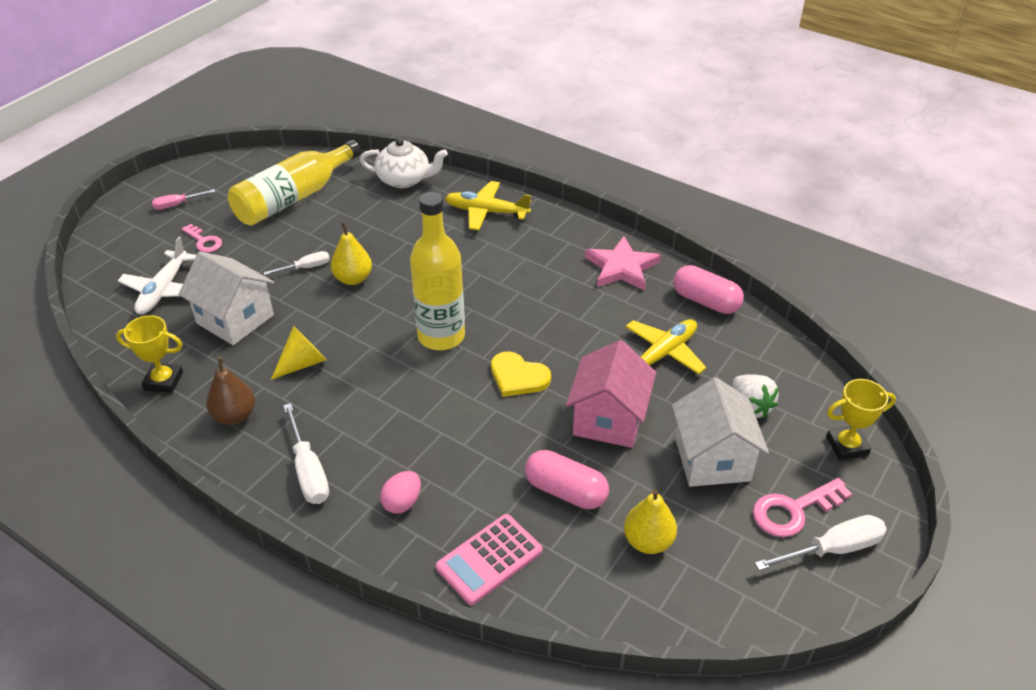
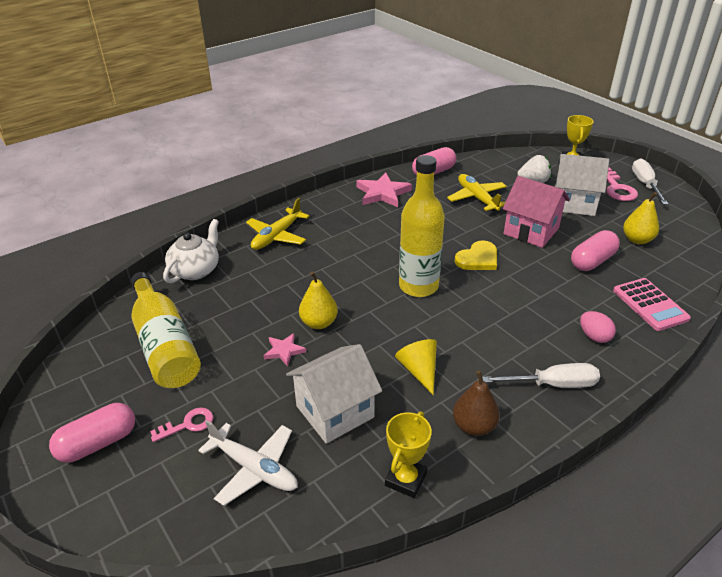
camera: 70 degrees left, 5 degrees down
(177, 205) = (98, 443): pink screwdriver -> pink capsule
(306, 267) = (284, 351): white screwdriver -> pink star

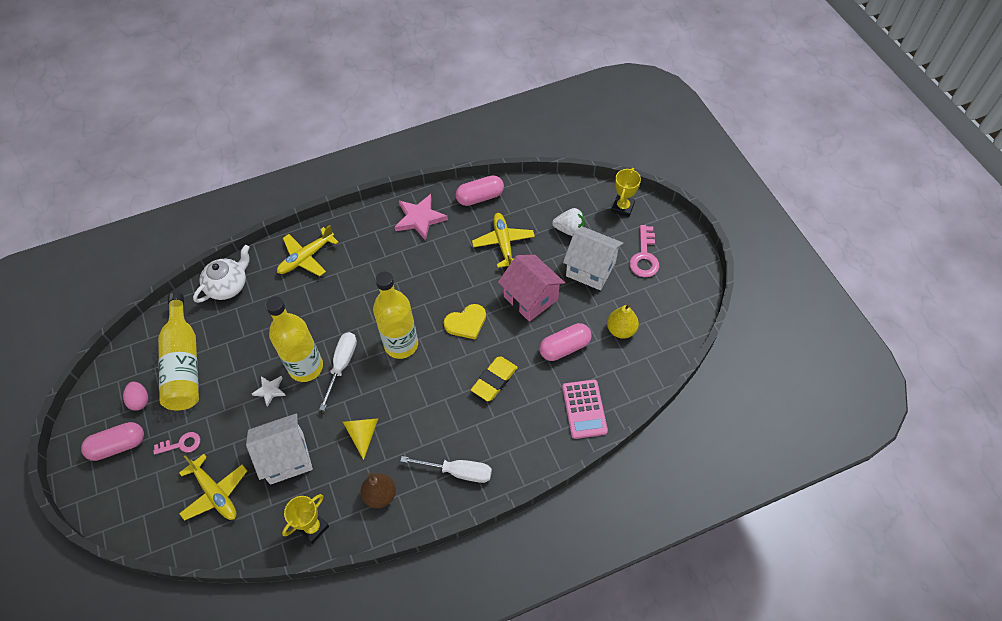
camera: 15 degrees right, 20 degrees up
(254, 469) = (215, 493): white plane -> yellow plane
(284, 351) = (270, 390): pink star -> white star
(319, 323) = (306, 367): yellow pear -> yellow bottle
(538, 298) = (494, 380): none -> yellow eraser
(594, 336) = (517, 432): pink egg -> pink egg (140, 400)
(645, 184) = (675, 256): white screwdriver -> white screwdriver (342, 365)

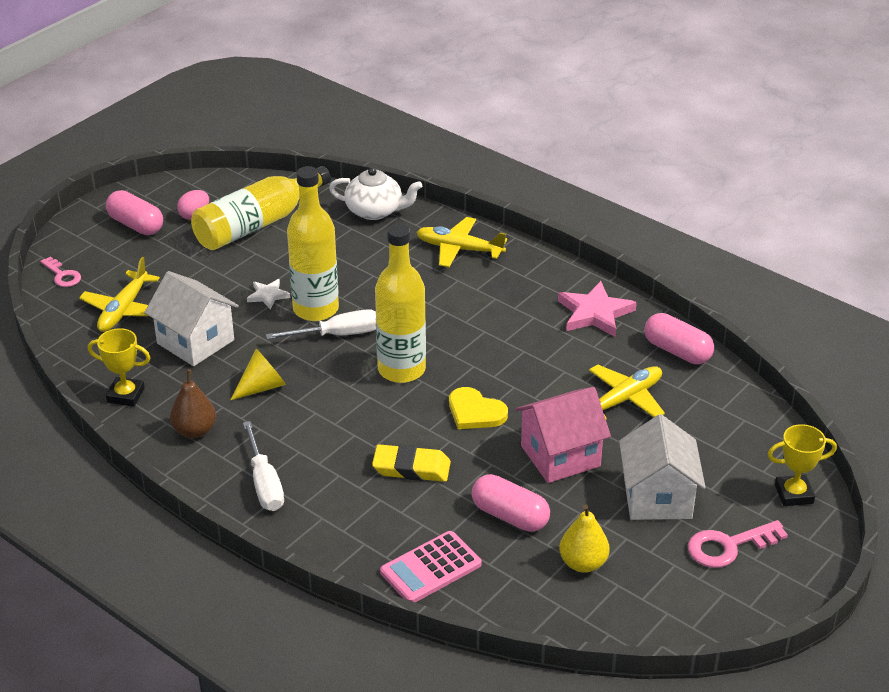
camera: 60 degrees right, 20 degrees down
(181, 444) = (164, 264): pink key -> pink key (62, 275)
(530, 298) = (560, 456): pink house -> pink house turned 45 degrees clockwise
(569, 230) = (704, 453): white strawberry -> none

